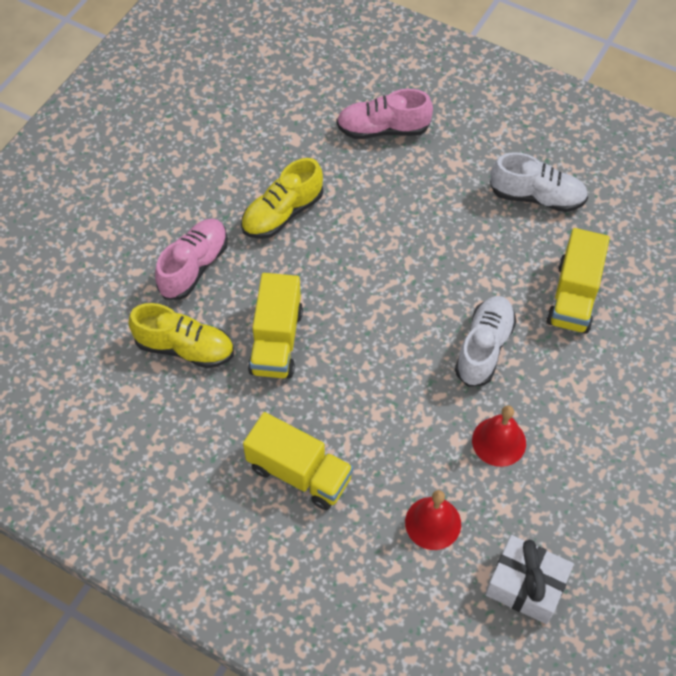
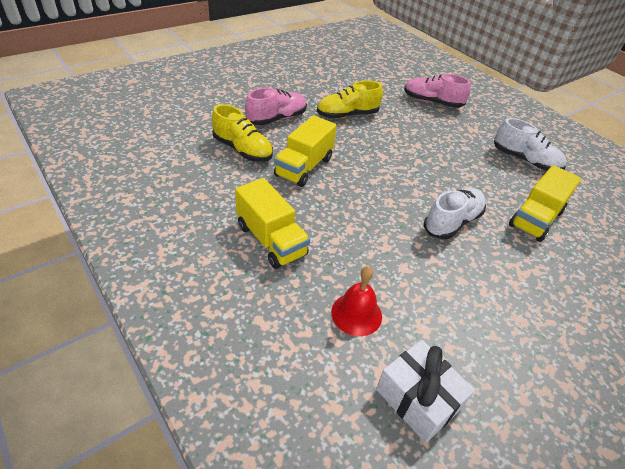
camera: 20 degrees right, 15 degrees down
(499, 441) = (439, 281): red bell -> none

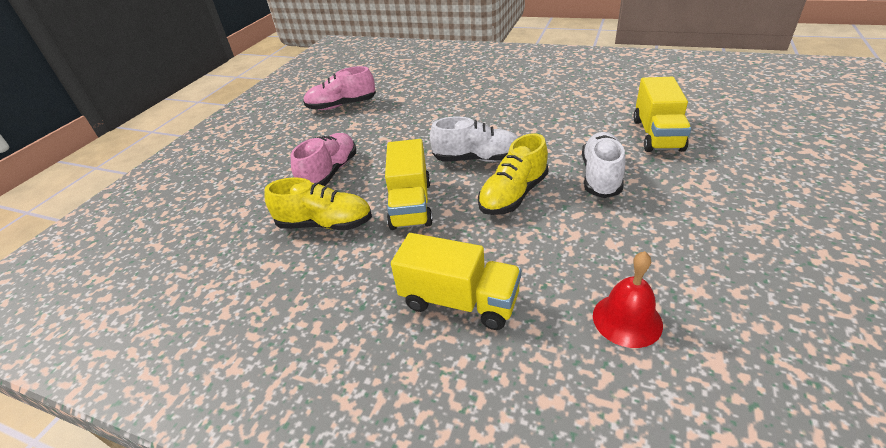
camera: 25 degrees left, 5 degrees down
(347, 115) = (399, 133): yellow shoe -> yellow shoe (513, 195)
(418, 398) = (776, 364): white gift -> none
(432, 102) = (463, 84): pink shoe -> pink shoe (341, 106)
(525, 161) = (592, 93): white shoe -> white shoe (477, 159)

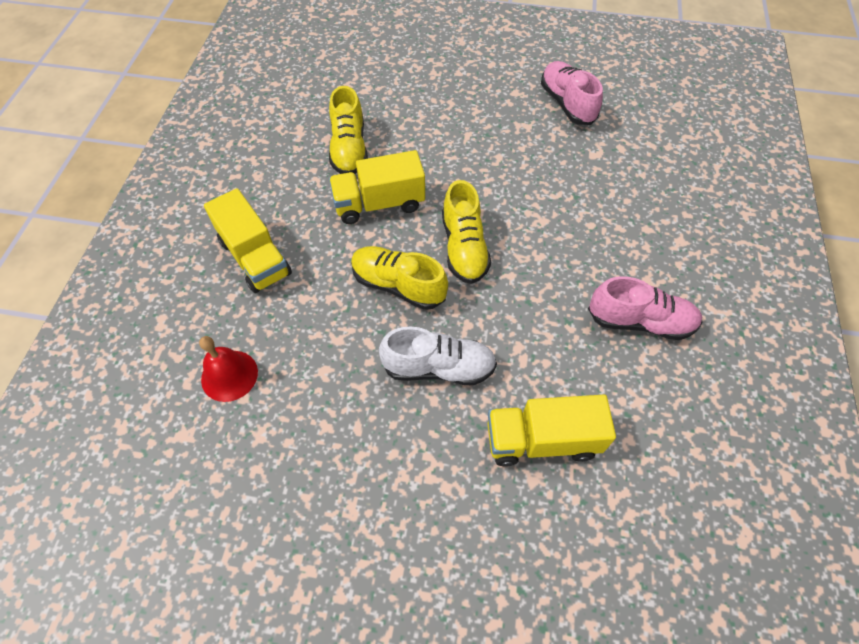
camera: 75 degrees right, 20 degrees up
(330, 173) = (428, 131): pink shoe -> pink shoe (640, 321)
(459, 301) = (255, 258): yellow truck -> yellow truck turned 45 degrees counterclockwise
(477, 159) = (464, 248): white shoe -> yellow shoe

